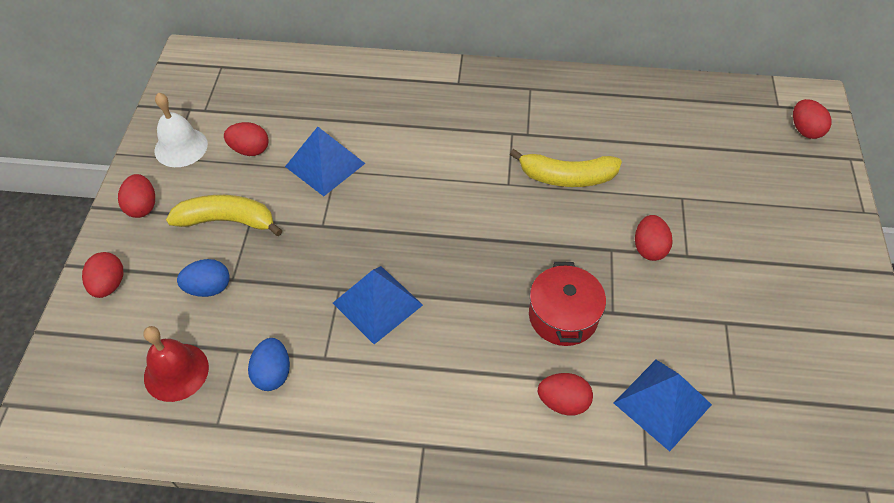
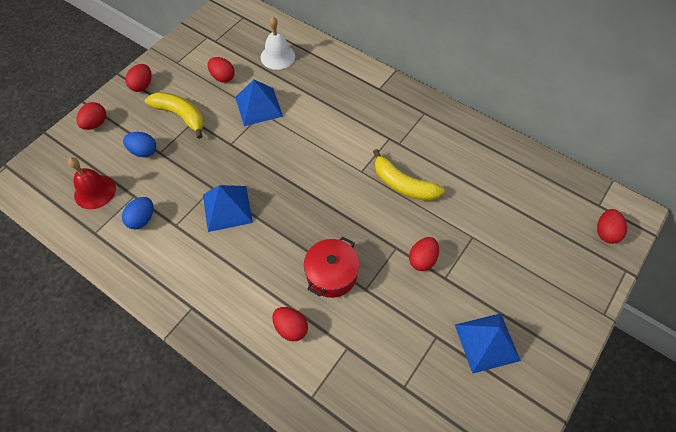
camera: 30 degrees right, 5 degrees up
(181, 147) = (186, 58): white bell -> white bell (277, 56)
(662, 403) = (352, 365): blue pyramid -> blue pyramid (486, 342)

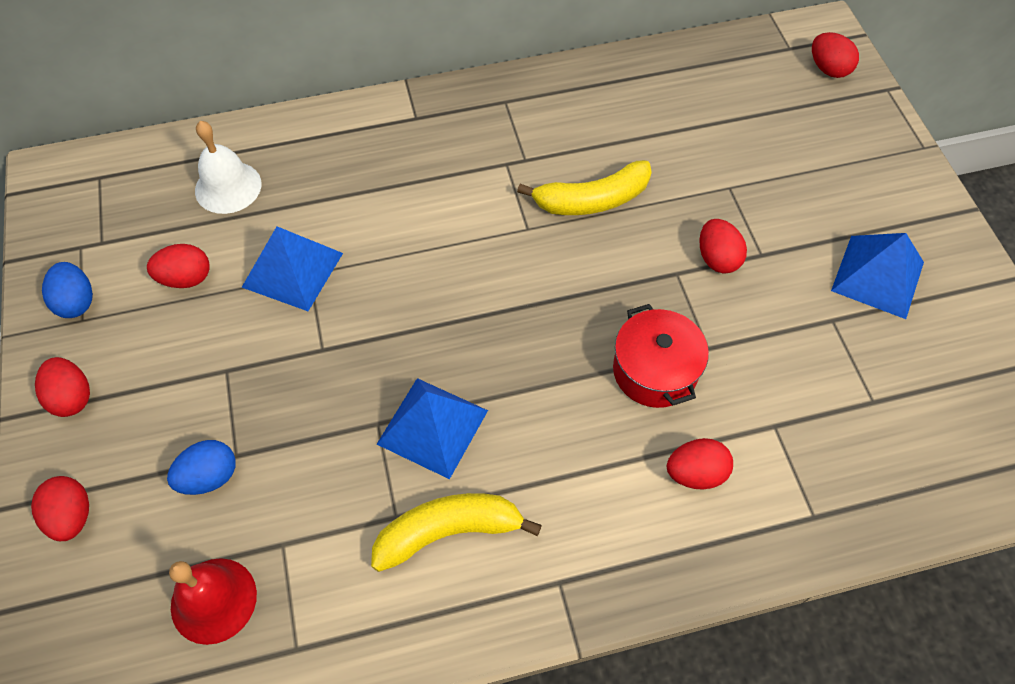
camera: 50 degrees left, 0 degrees up
(142, 219) = (339, 558): blue egg -> blue egg (76, 302)
(180, 115) = (196, 381): yellow banana -> yellow banana (448, 531)

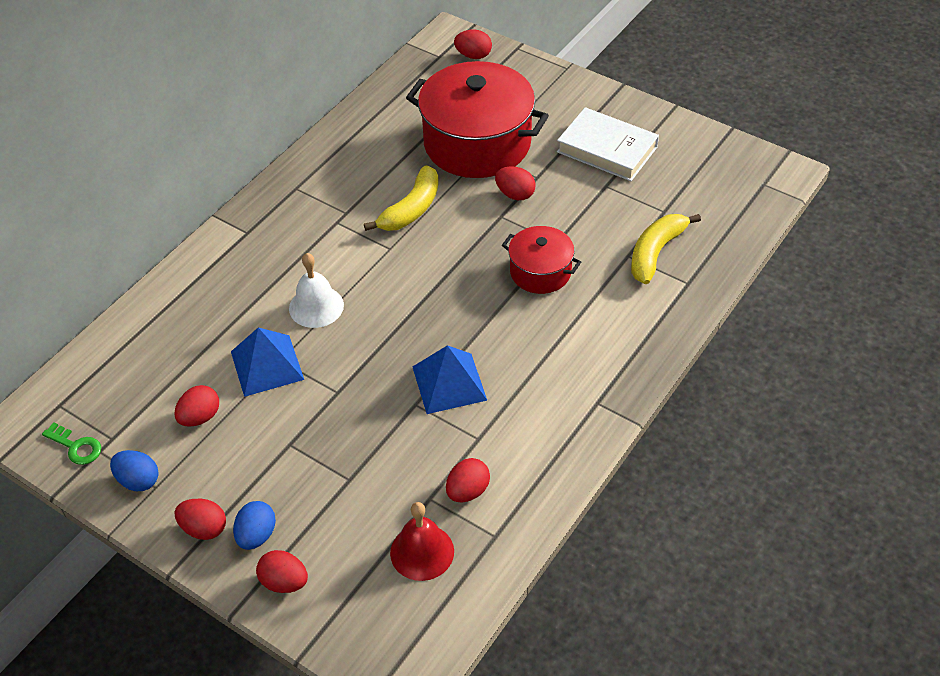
camera: 40 degrees left, 10 degrees down
(69, 228) = (76, 447): none -> green key
(209, 477) = (346, 501): blue egg -> blue egg (256, 535)
(228, 187) = (164, 350): white bell -> white bell (316, 306)
(448, 531) = (515, 424): yellow banana -> yellow banana (656, 252)
(695, 473) = (612, 305): red egg -> red egg (467, 491)
(734, 171) = (477, 143): none -> red pot
(877, 276) = (607, 149): blue pyramid -> white book

